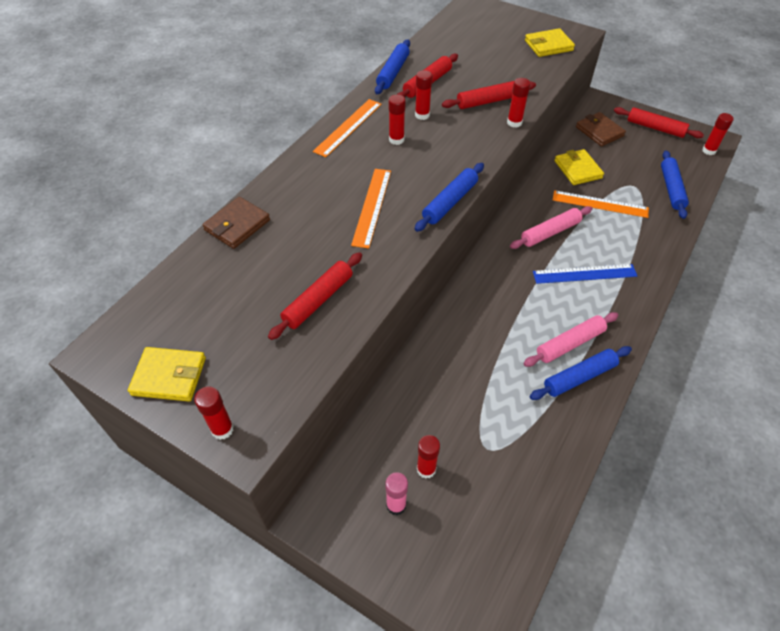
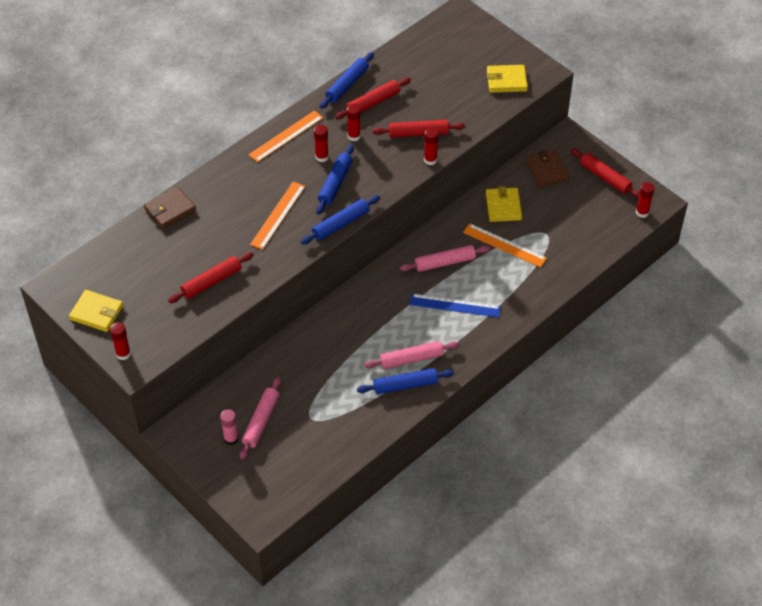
camera: 15 degrees right, 0 degrees up
(426, 469) = (261, 421): red glue stick -> pink rolling pin
(671, 189) = (580, 244): blue rolling pin -> blue rolling pin (335, 183)

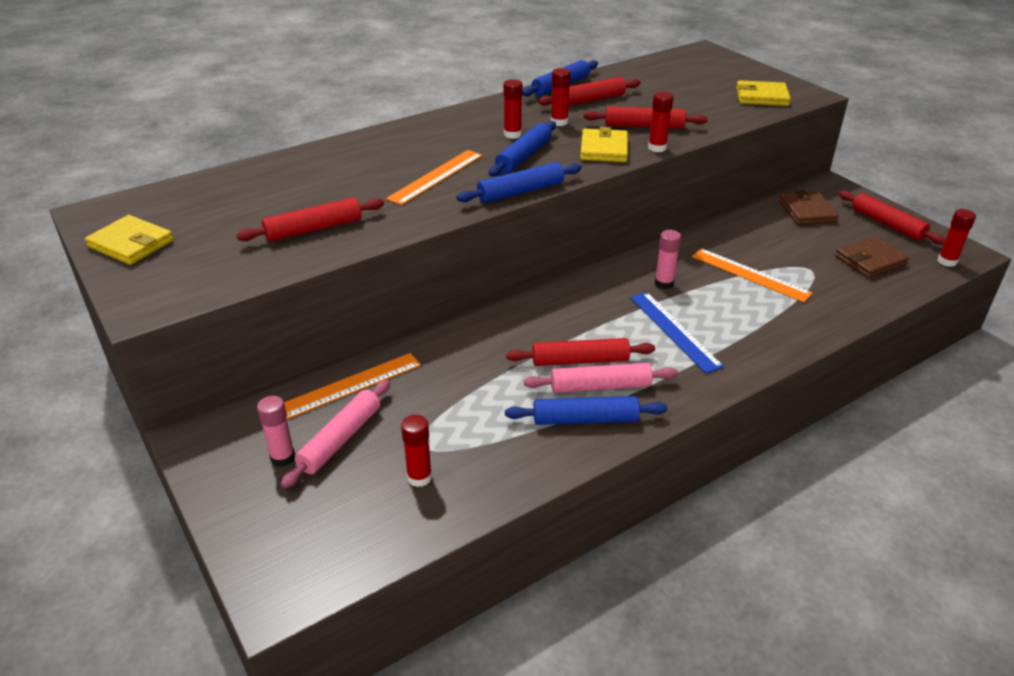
camera: 10 degrees right, 15 degrees down
(123, 354) = (136, 292): red glue stick -> red glue stick (419, 477)
(170, 209) = (295, 160): brown wallet -> brown wallet (870, 261)
(286, 136) = (472, 116): orange ruler -> orange ruler (351, 385)
(396, 340) = (580, 360): none -> red rolling pin
(445, 262) = (664, 283): pink rolling pin -> pink glue stick
(455, 305) = (674, 330): blue ruler -> blue ruler turned 45 degrees clockwise
(503, 206) = (748, 238): yellow wallet -> yellow wallet (604, 149)

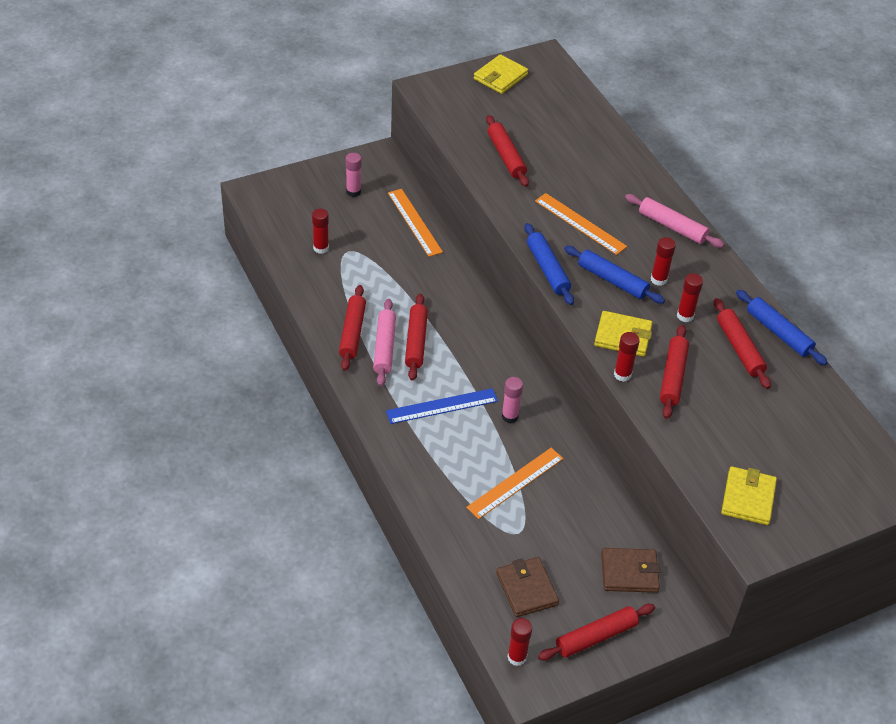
camera: 95 degrees right, 10 degrees up
(340, 439) = (363, 216): pink rolling pin -> pink rolling pin (672, 226)
(585, 419) = (352, 332): blue rolling pin -> red rolling pin

